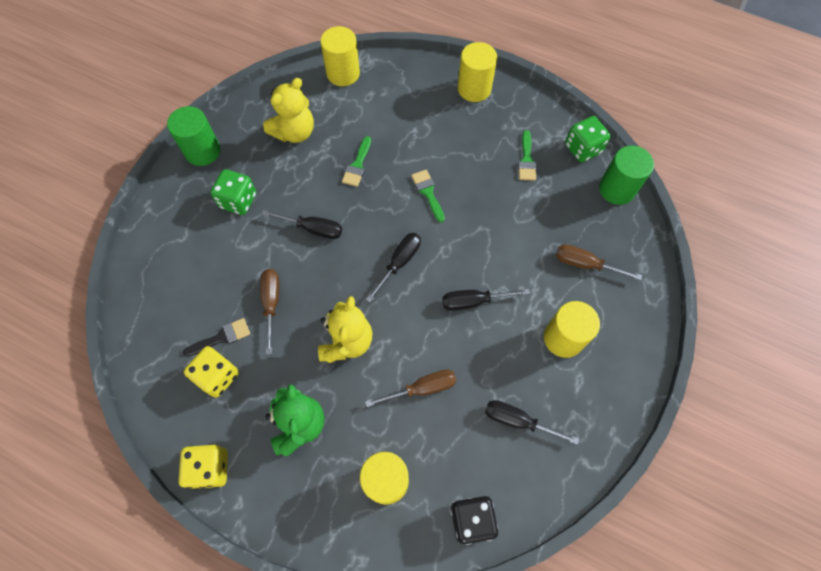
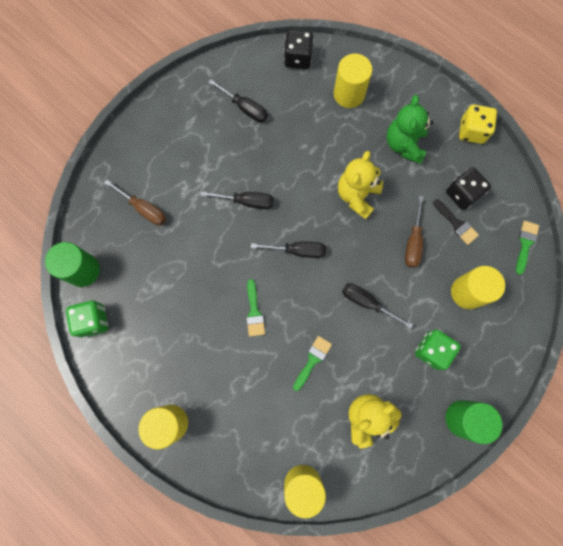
camera: 165 degrees left, 10 degrees up
(217, 376) = (462, 194): yellow dice -> black dice
(222, 337) = (456, 224): black brush -> black brush turned 120 degrees counterclockwise
(399, 262) = (298, 251): black screwdriver -> black screwdriver turned 135 degrees counterclockwise
(422, 388) = (307, 146): brown screwdriver -> none
(526, 160) = (151, 322): green brush -> green brush (525, 243)
(563, 338) = (187, 155): yellow cylinder -> yellow cylinder (467, 292)

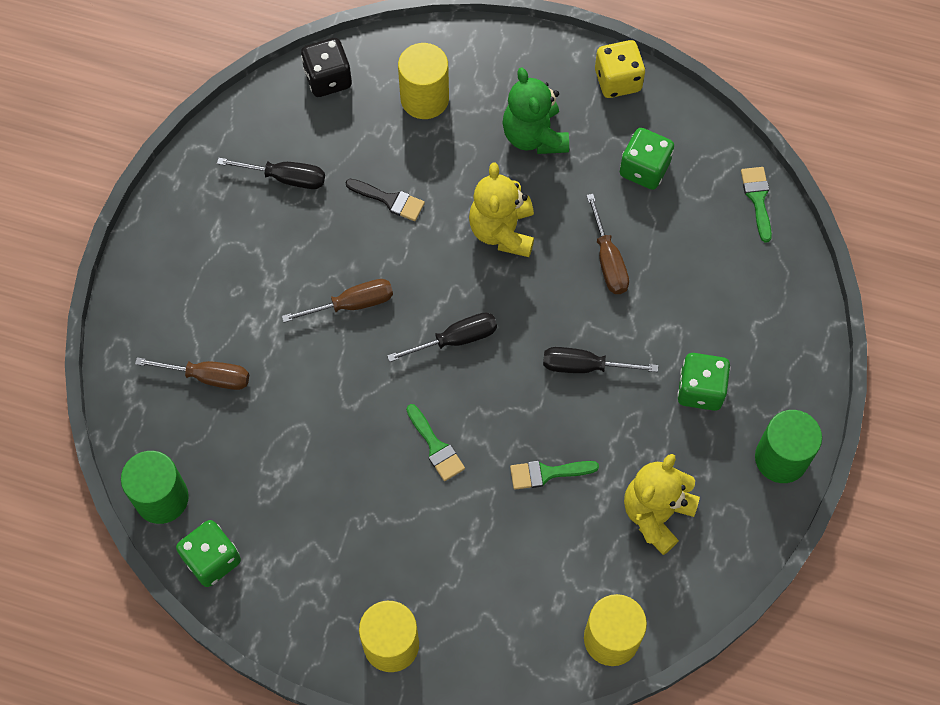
camera: 25 degrees left, 10 degrees down
(247, 202) = (353, 304): black screwdriver -> brown screwdriver
(312, 360) = (547, 473): green brush -> green brush turned 105 degrees counterclockwise
(456, 224) = (655, 211): black brush -> black brush (390, 200)
(462, 194) = (644, 169): black dice -> green dice
(467, 292) = (711, 294): yellow cylinder -> none

